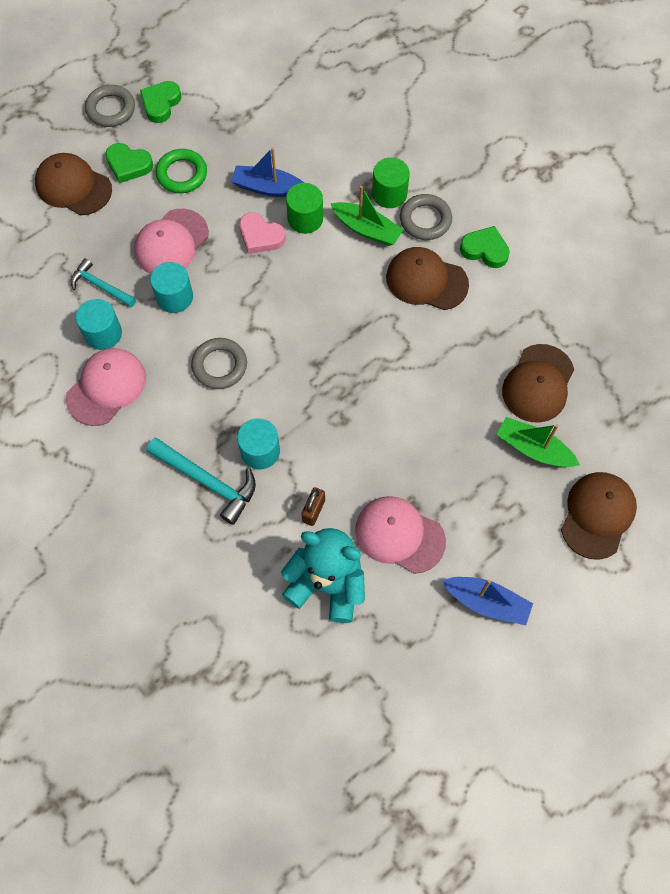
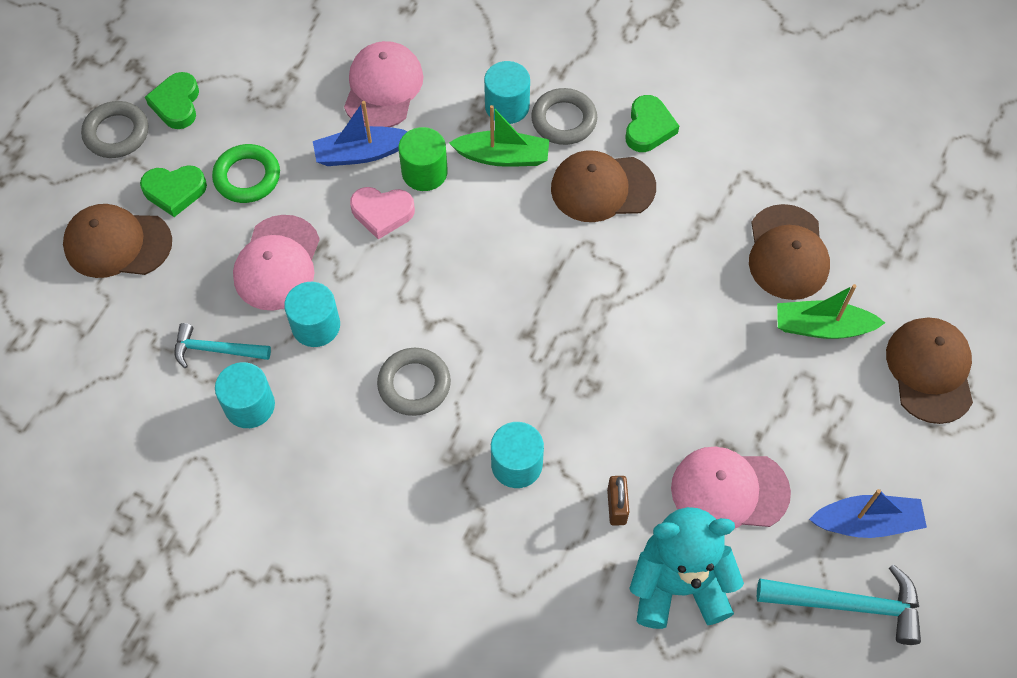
camera: 25 degrees left, 5 degrees down
(106, 387) = (288, 469): pink cap -> pink cap (383, 88)
(207, 481) = (473, 527): turquoise hammer -> turquoise hammer (848, 604)
(389, 194) = (507, 106): green cylinder -> turquoise cylinder
(485, 250) = (648, 128): green heart -> green heart turned 105 degrees clockwise

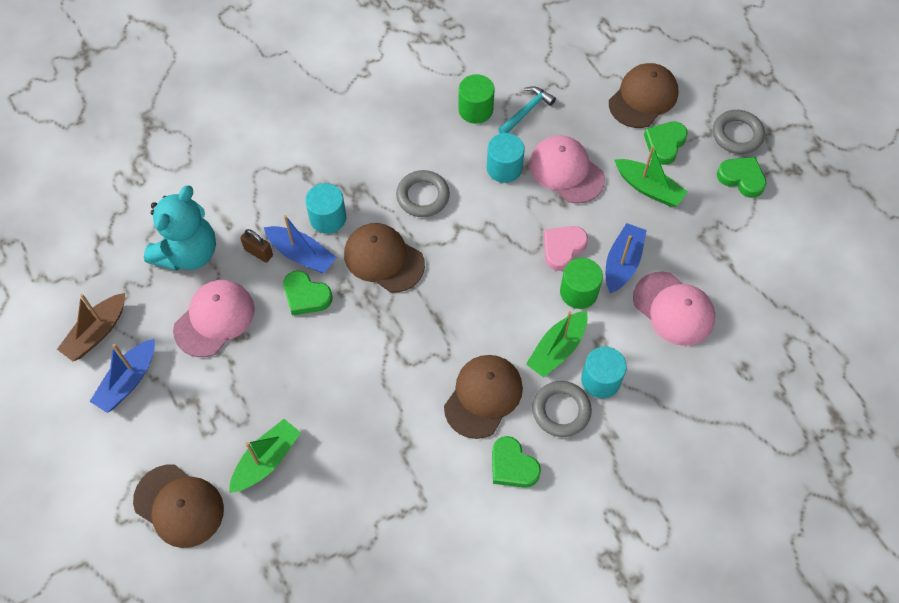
camera: 125 degrees right, 0 degrees up
(247, 177) = (648, 188): green ring -> green boat
(249, 405) = (475, 110): turquoise cylinder -> green cylinder
(583, 458) = (301, 255): none -> blue boat
(628, 417) = (306, 296): none -> green heart
(787, 253) = (337, 483): brown cap -> brown cap (384, 259)
(848, 604) = (97, 332): turquoise hammer -> brown boat

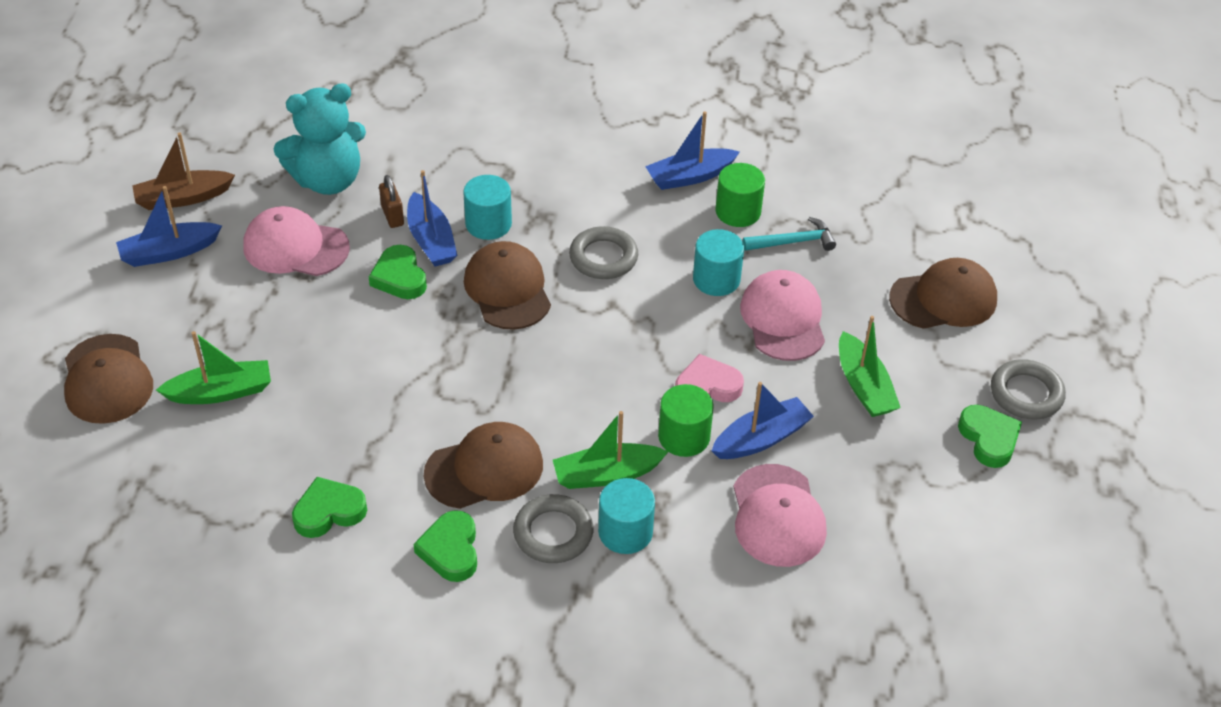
camera: 35 degrees right, 15 degrees down
(214, 319) = (295, 247): pink cap -> pink cap turned 150 degrees counterclockwise
(424, 101) = (690, 176): none -> blue boat
(664, 144) = (925, 355): green heart -> green heart (329, 511)

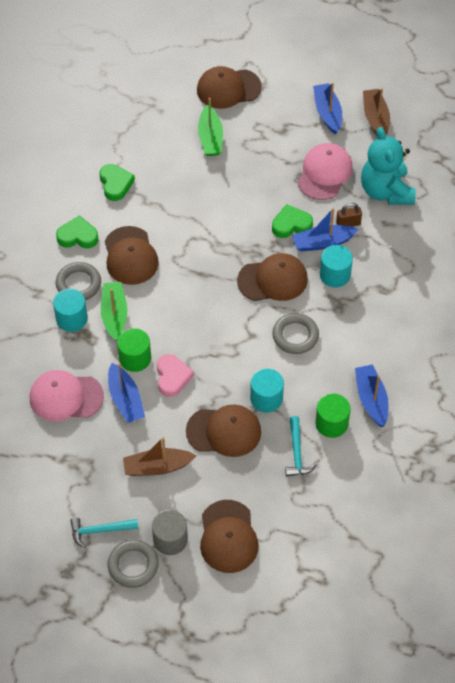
camera: 100 degrees right, 10 degrees up
(783, 319) = (224, 431): pink cap -> brown cap
(864, 386) = (157, 467): green boat -> brown boat
(971, 358) = (170, 539): none -> grey cylinder
(989, 439) = (100, 531): green heart -> turquoise hammer

